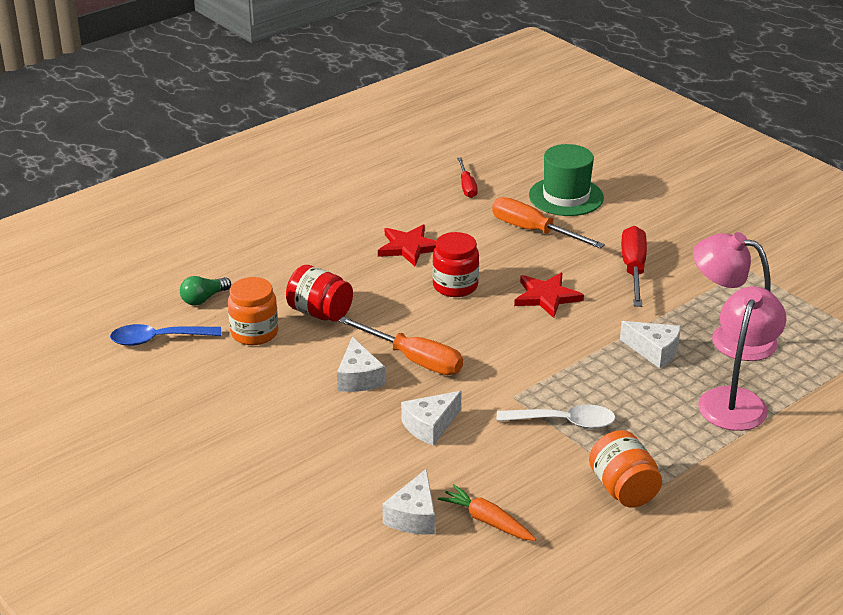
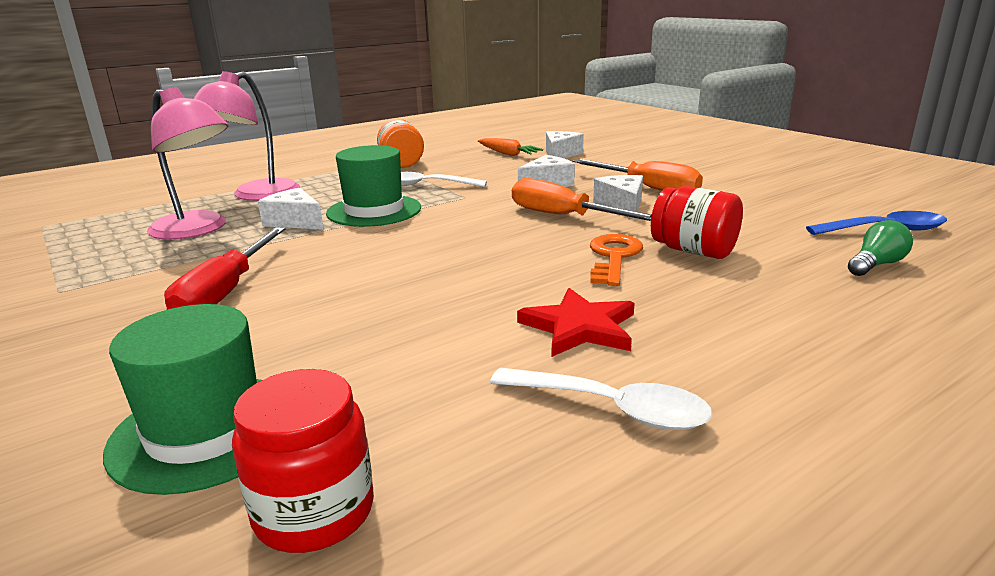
camera: 175 degrees left, 10 degrees down
(254, 333) = (767, 235): orange jar -> none
(380, 305) = (614, 257): none -> orange key
(398, 208) = (612, 408): none -> white spoon
(455, 286) = (506, 276): red jar -> red jar (314, 512)
(467, 186) = (435, 471): red screwdriver -> none
(533, 231) = (338, 352): orange screwdriver -> orange screwdriver (648, 188)
(546, 297) = (381, 264): red star -> none
(592, 369) = (374, 211): none -> green hat

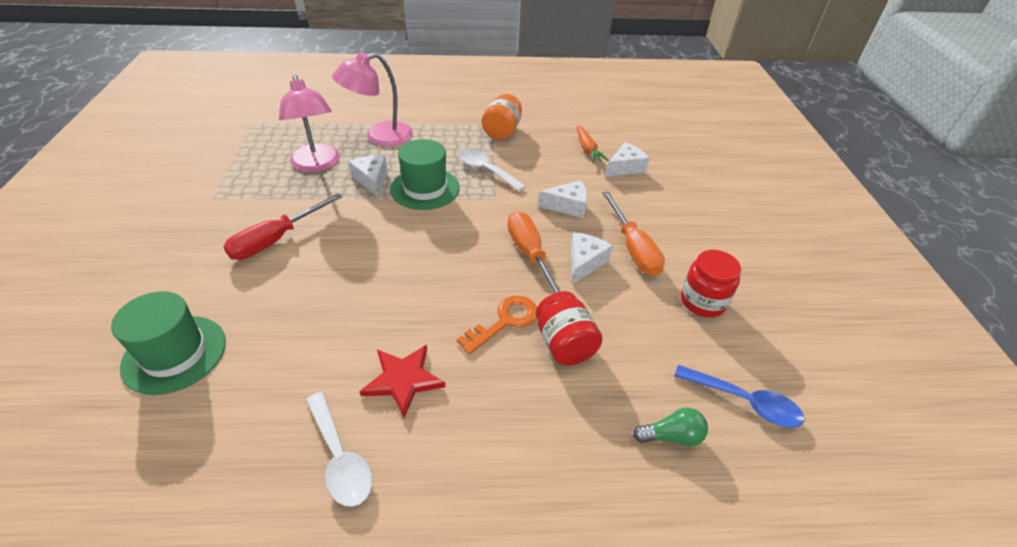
camera: 30 degrees right, 20 degrees up
(314, 512) = (163, 437): red jar -> red jar (702, 301)

